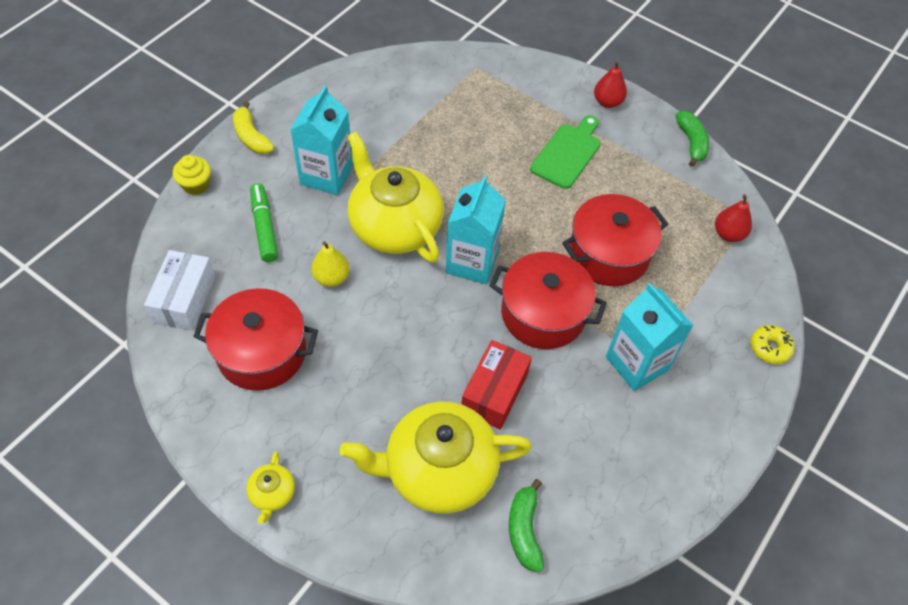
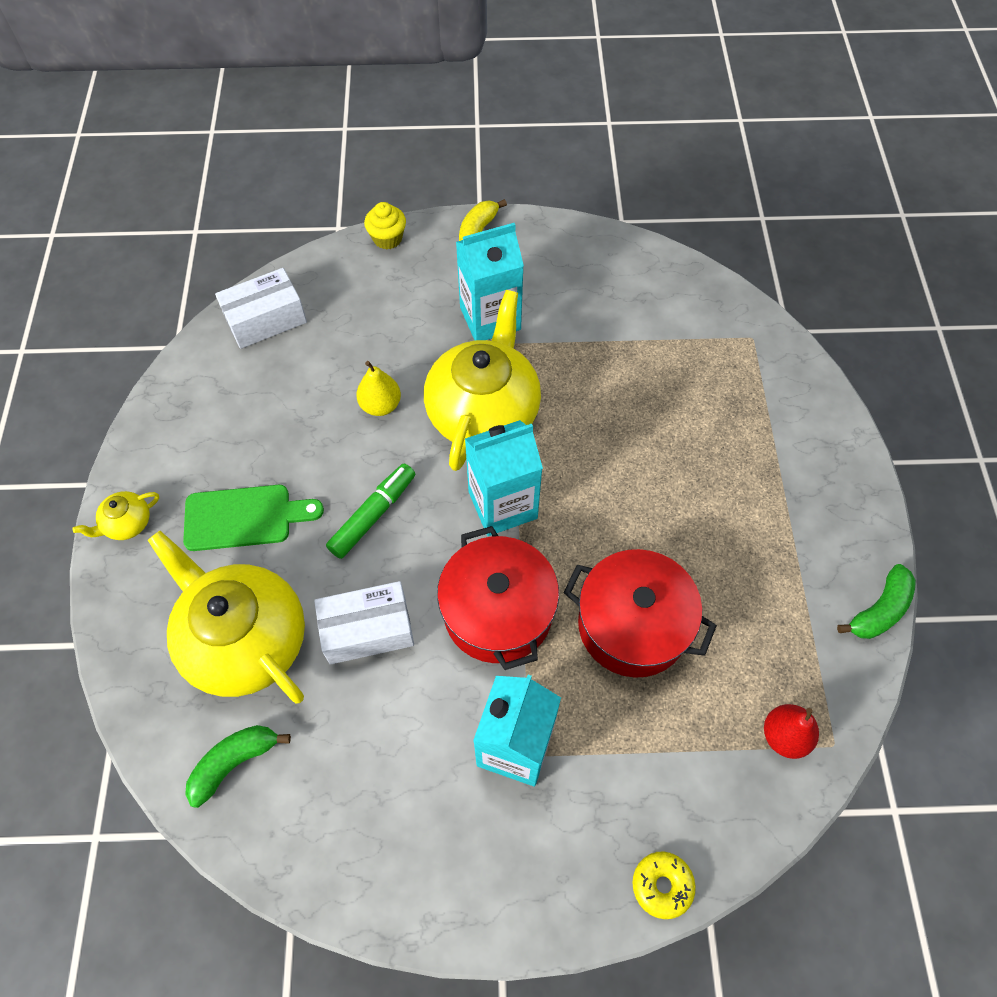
camera: 55 degrees right, 5 degrees up
(261, 352) = (258, 412): red pot -> none
(264, 227) = (388, 317): green marker -> green marker (373, 515)
(494, 392) = (367, 630): red box -> white box
(568, 153) = (728, 496): green cutting board -> green cutting board (244, 517)
(607, 102) = (843, 486): red pear -> none

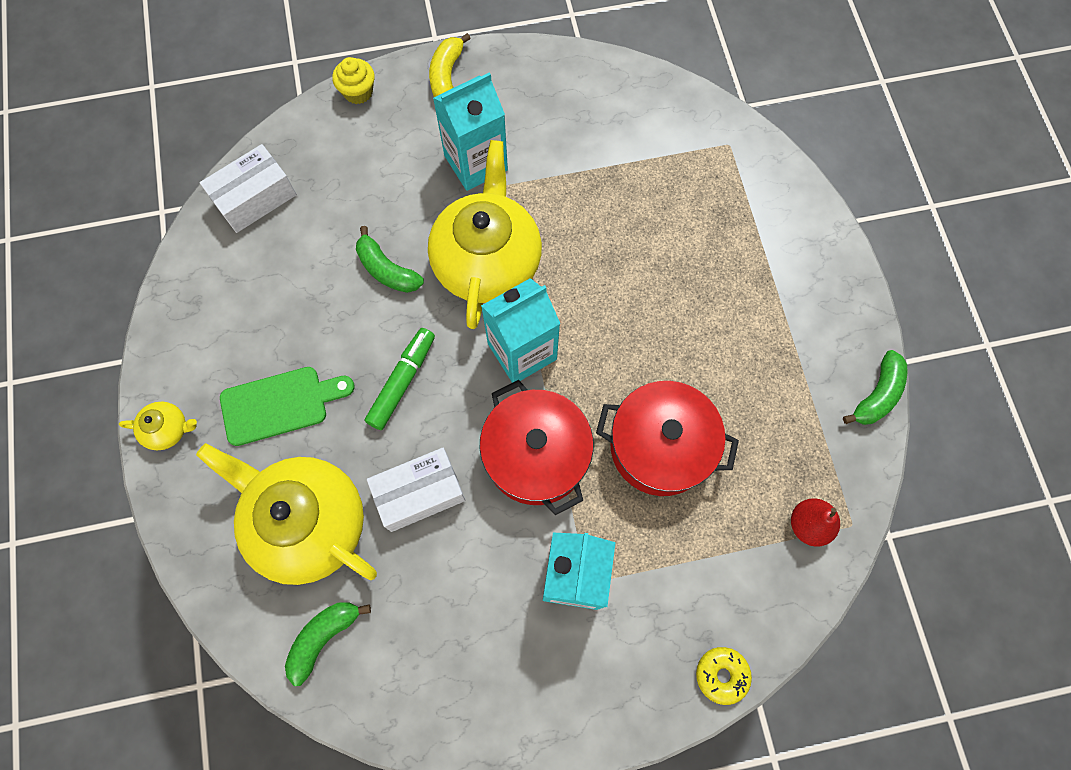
camera: 10 degrees left, 10 degrees up
(127, 523) = (168, 429): yellow teapot -> yellow teapot turned 135 degrees counterclockwise
(380, 405) = (387, 270): yellow pear -> green banana

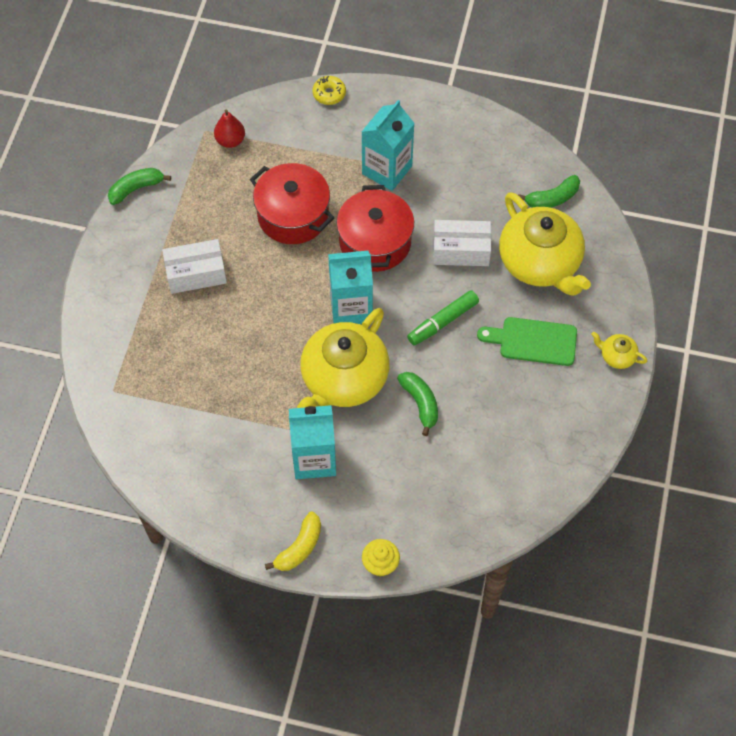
camera: 155 degrees left, 10 degrees down
(255, 198) = (500, 503): white box -> white box (196, 274)

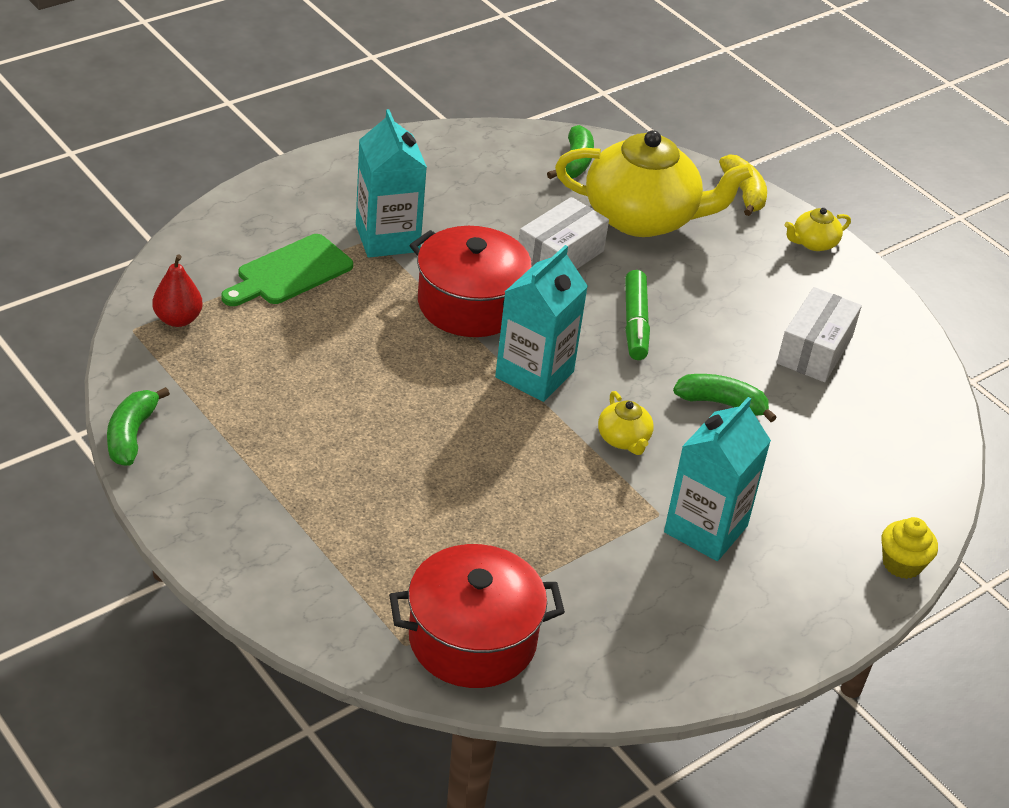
camera: 55 degrees left, 20 degrees down
(196, 274) = (327, 463): white box -> white box (815, 350)
(293, 215) = (352, 339): red pot -> red pot (472, 639)
(299, 547) = (815, 617): yellow banana -> yellow banana (744, 192)
(329, 94) = (227, 213): yellow donut -> none
(343, 379) = (624, 439): yellow teapot -> yellow teapot, size x0.42
(533, 341) = (733, 281): green cutting board -> green cutting board (290, 272)

